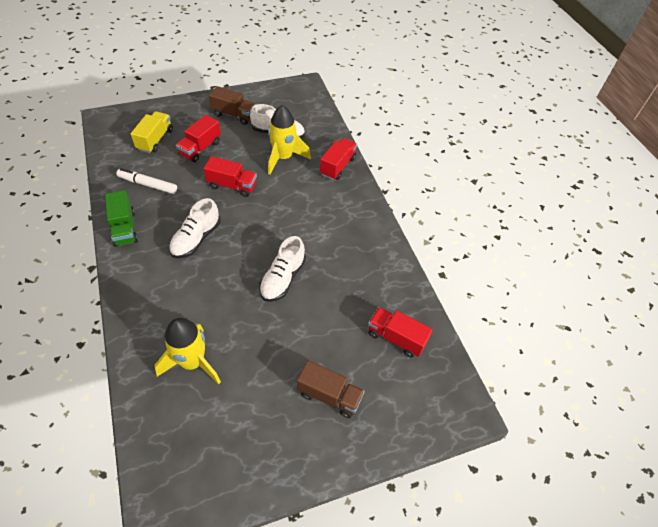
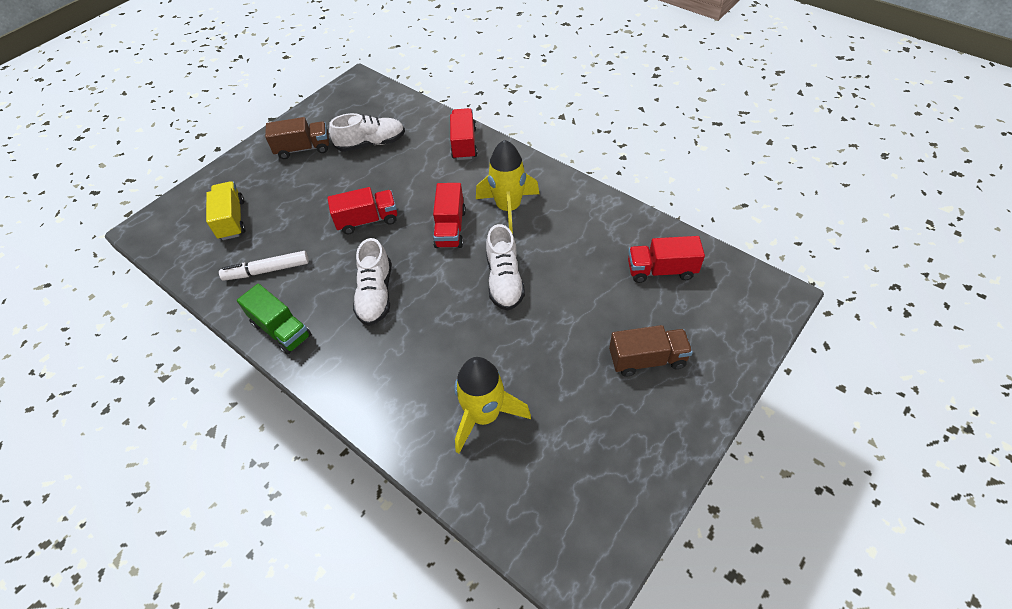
camera: 25 degrees left, 0 degrees up
(200, 148) = (295, 201): red truck -> red truck (450, 228)
(283, 158) = (399, 164): yellow rocket -> yellow rocket (508, 208)

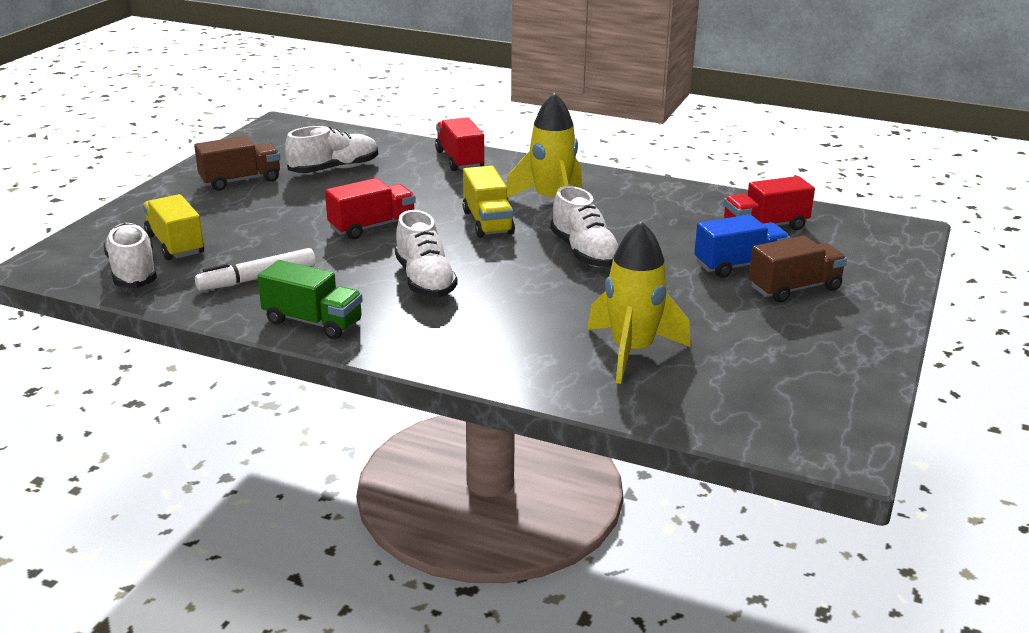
camera: 20 degrees left, 25 degrees down
(194, 247) = (133, 272): none -> white shoe
(450, 228) = (487, 222): red truck -> yellow truck
(616, 319) = (739, 265): none -> blue truck

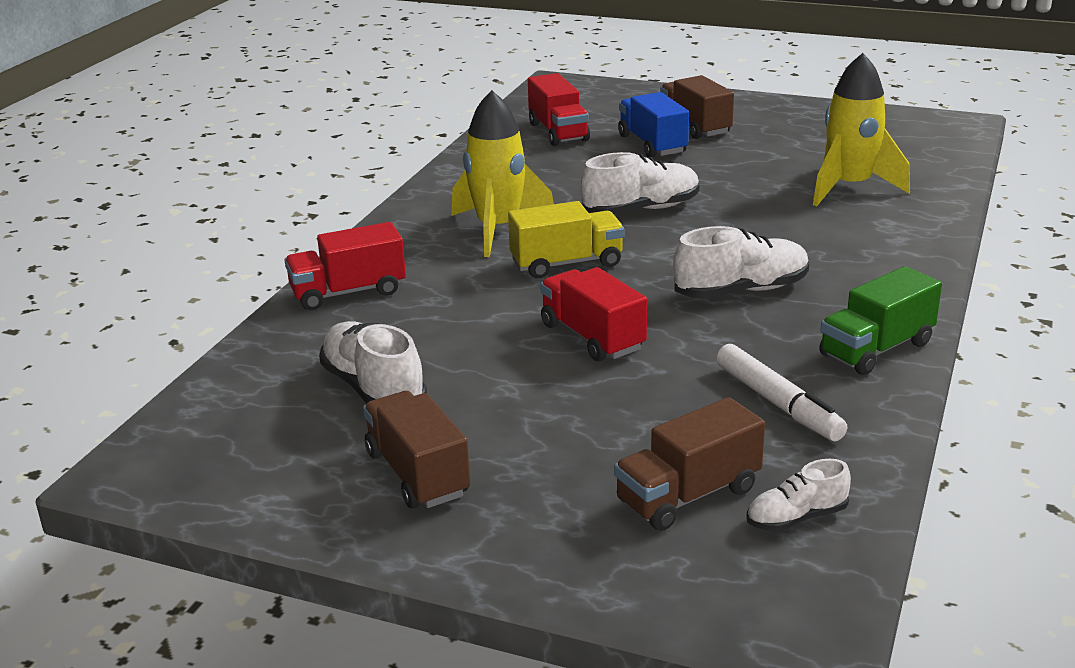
camera: 90 degrees left, 0 degrees up
(133, 272) = (796, 518): white shoe -> white shoe, size x0.59
(175, 244) = (688, 495): yellow truck -> brown truck
(313, 322) = (876, 349): green truck -> green truck turned 150 degrees counterclockwise

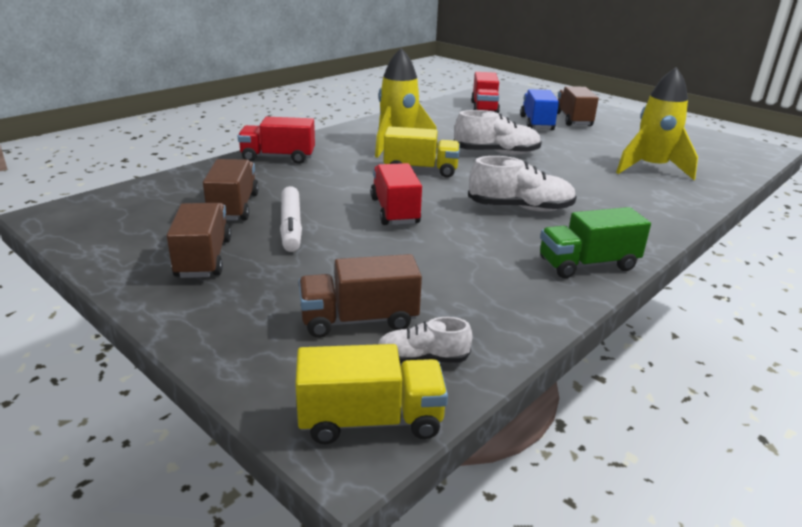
camera: 20 degrees right, 0 degrees up
(373, 389) = (234, 207): white shoe -> brown truck
(778, 403) = (481, 280): white marker -> white marker (291, 226)
(804, 600) = (370, 420): none -> yellow truck

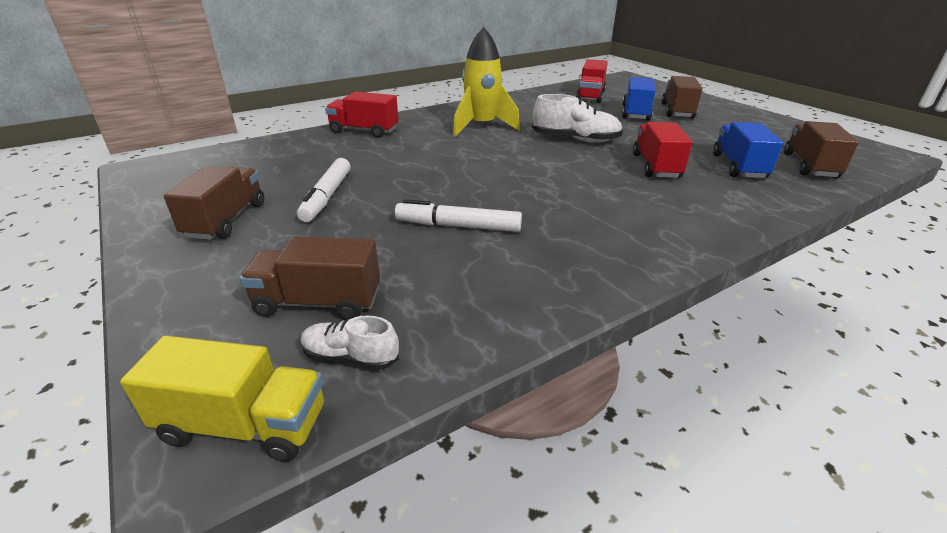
camera: 15 degrees right, 5 degrees up
(234, 207) = (291, 174): brown truck -> brown truck (810, 166)
(395, 211) = (435, 190): red truck -> red truck (656, 166)
(420, 170) = (488, 151): yellow truck -> none
(440, 242) = (458, 226): none -> white marker
(520, 208) = (565, 198): white shoe -> none
(587, 264) = (604, 268): green truck -> none
(651, 168) = (738, 166): yellow rocket -> blue truck

